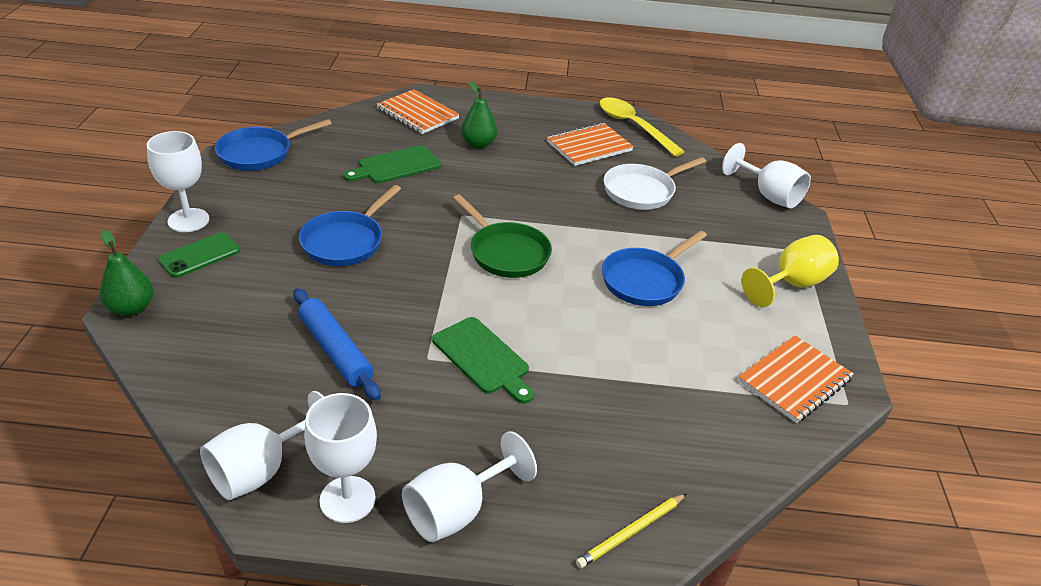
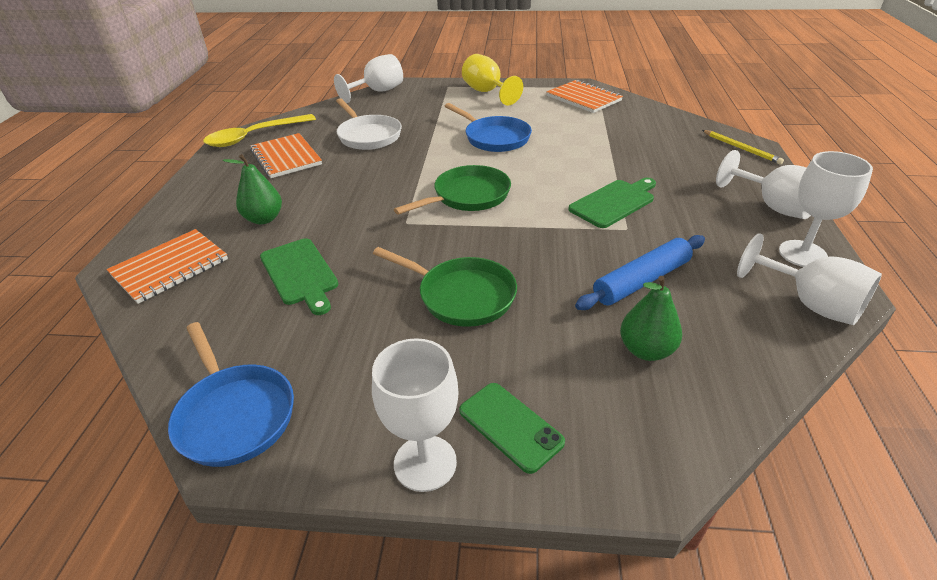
camera: 85 degrees left, 0 degrees up
(131, 308) = (643, 474): green pear -> green pear (646, 350)
(346, 241) = (461, 295): blue pan -> green pan

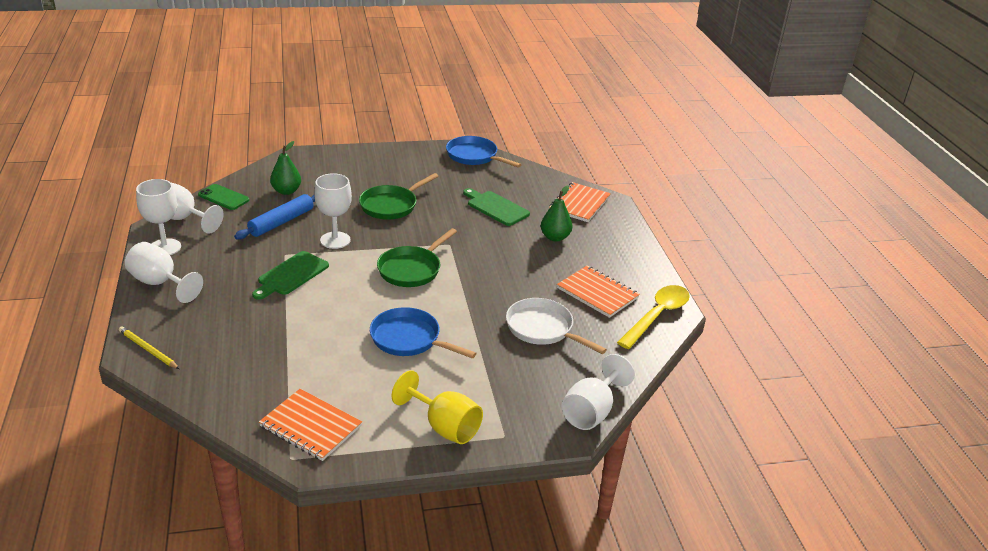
camera: 160 degrees right, 5 degrees down
(425, 463) = (385, 151): white goblet -> white goblet (335, 240)
(461, 295) = (391, 205): green pan -> green pan turned 60 degrees counterclockwise
(510, 426) = (352, 163): green phone -> green phone (223, 197)

